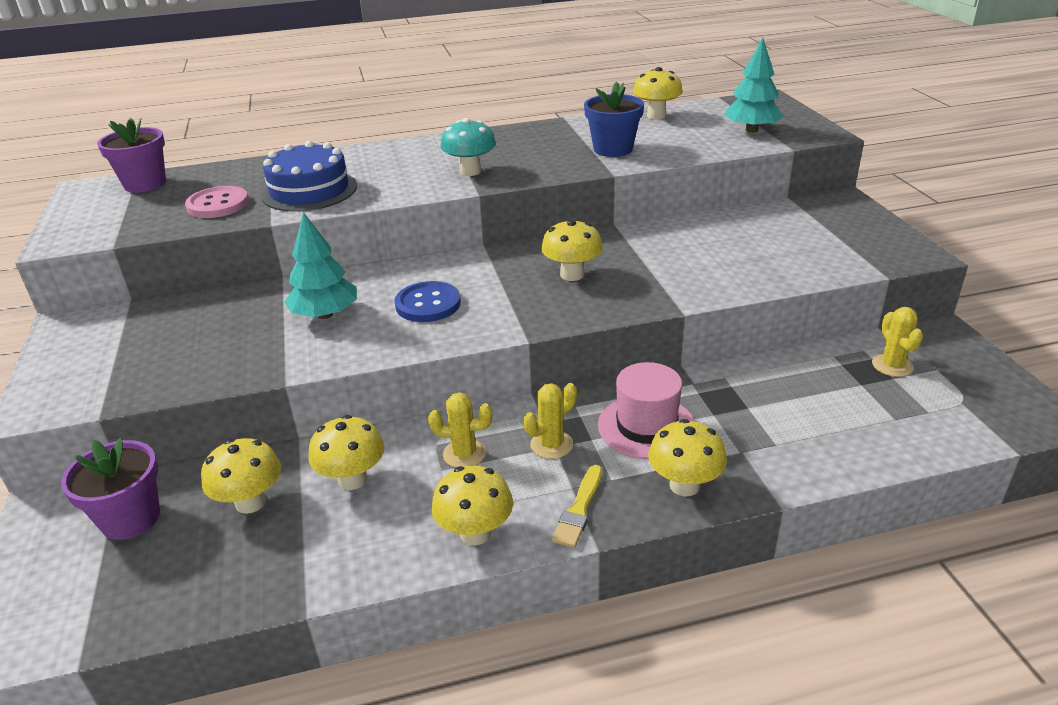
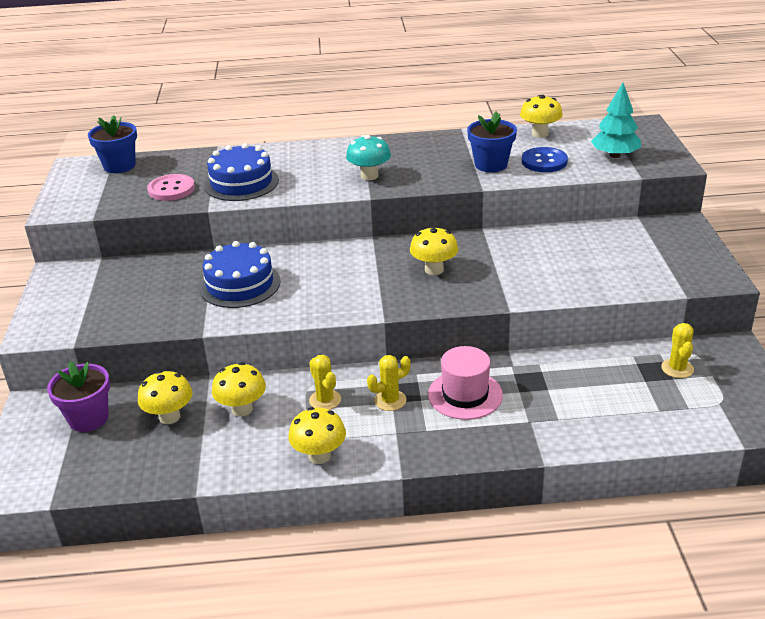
camera: 10 degrees right, 0 degrees up
(145, 184) = (119, 166): purple flower pot -> blue flower pot
(325, 315) = (240, 284): turquoise tree -> blue cake
(428, 304) = (317, 283): blue button -> blue button (544, 161)
(464, 454) = (325, 400): yellow cactus -> yellow cactus turned 45 degrees clockwise
(579, 509) = (396, 448): yellow brush -> none
(684, 485) = (478, 441): yellow mushroom -> none

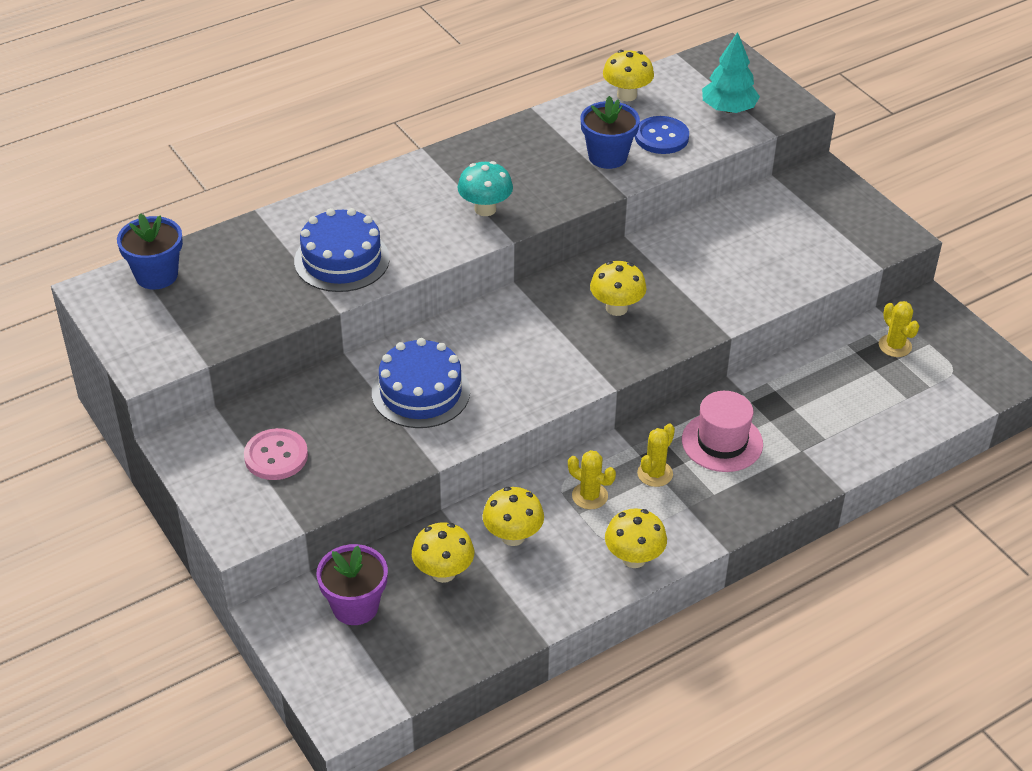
camera: 30 degrees left, 10 degrees up
(171, 189) = (263, 293): pink button -> pink button (276, 456)

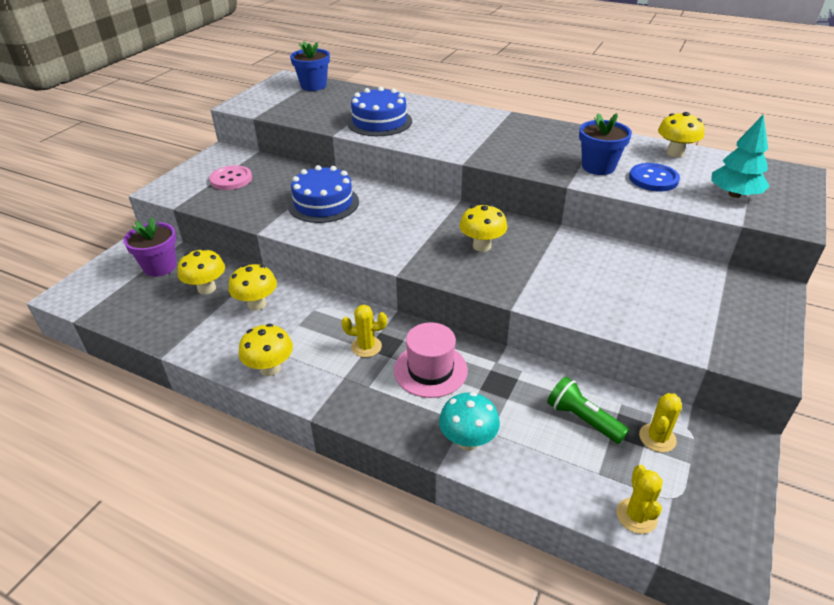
camera: 60 degrees right, 5 degrees down
(485, 209) = (482, 145): turquoise mushroom -> turquoise mushroom (468, 441)
(589, 496) = (319, 323): yellow cactus -> yellow cactus (636, 516)
(848, 376) = (583, 419): none -> green flashlight

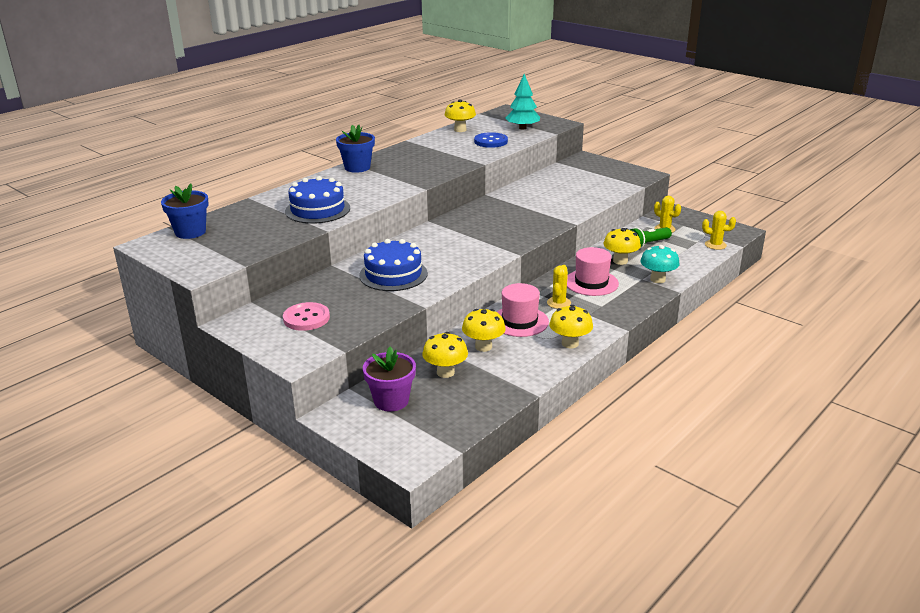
camera: 75 degrees left, 10 degrees down
(314, 321) = (519, 321): none -> pink hat
(482, 246) = (499, 222): yellow mushroom -> yellow mushroom (620, 261)
(598, 167) = (463, 152): blue flower pot -> blue flower pot (357, 167)

